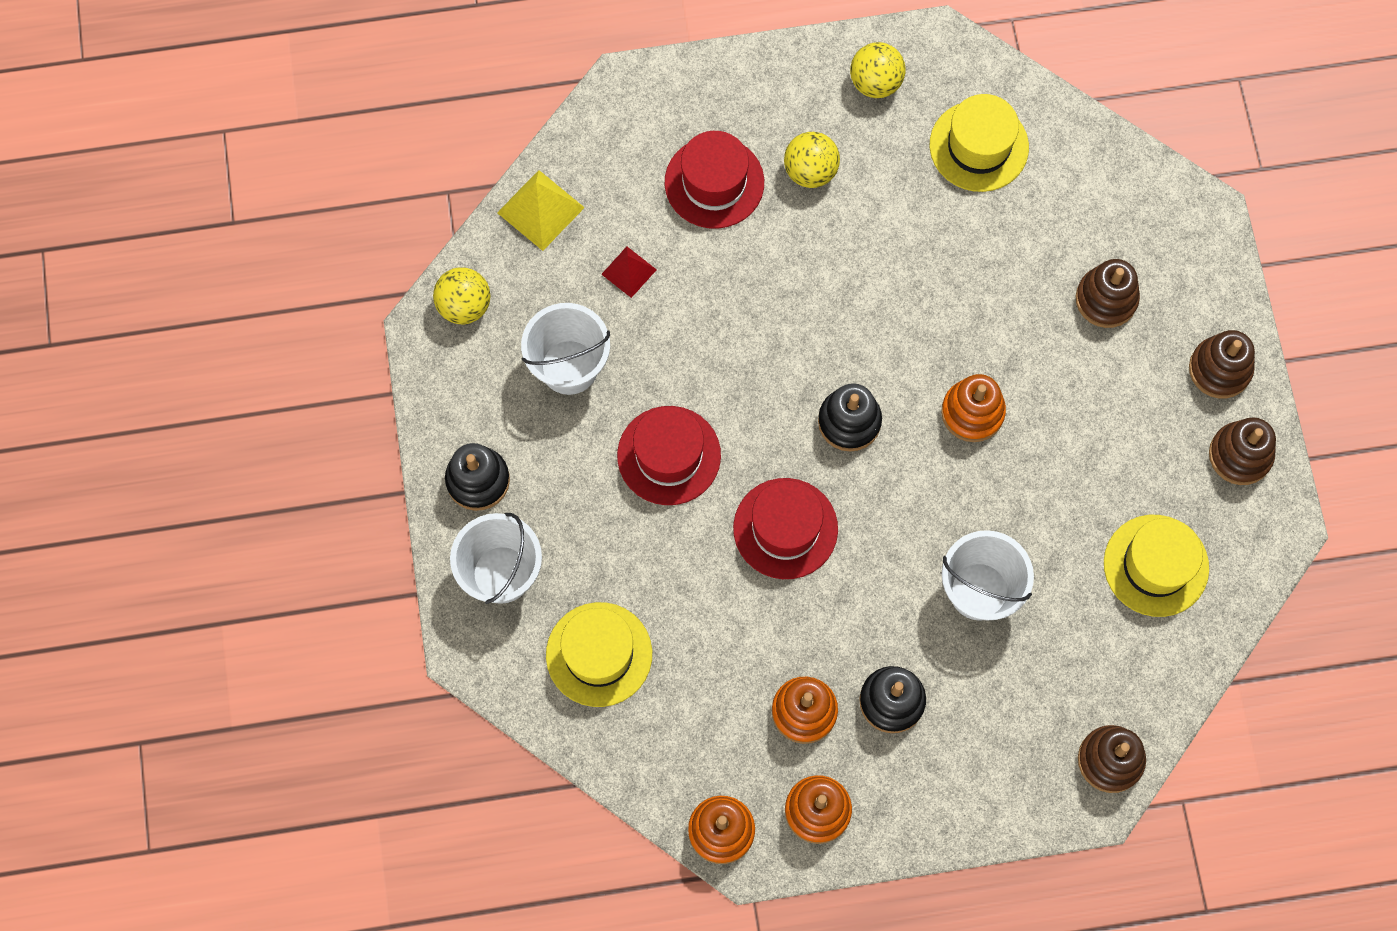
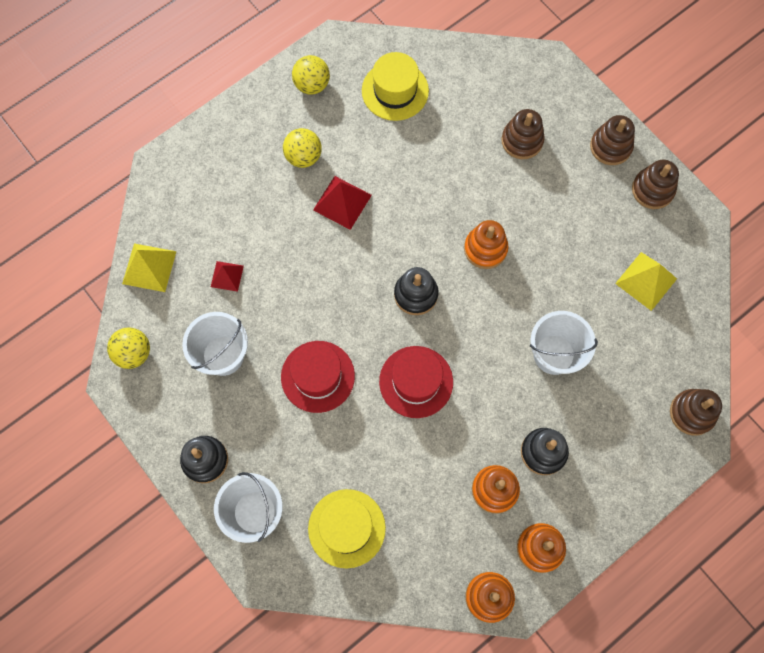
camera: 30 degrees left, 0 degrees up
(714, 182) = (249, 194): red hat -> none
(825, 255) = (342, 202): none -> red pyramid
(1156, 565) = (646, 281): yellow hat -> yellow pyramid

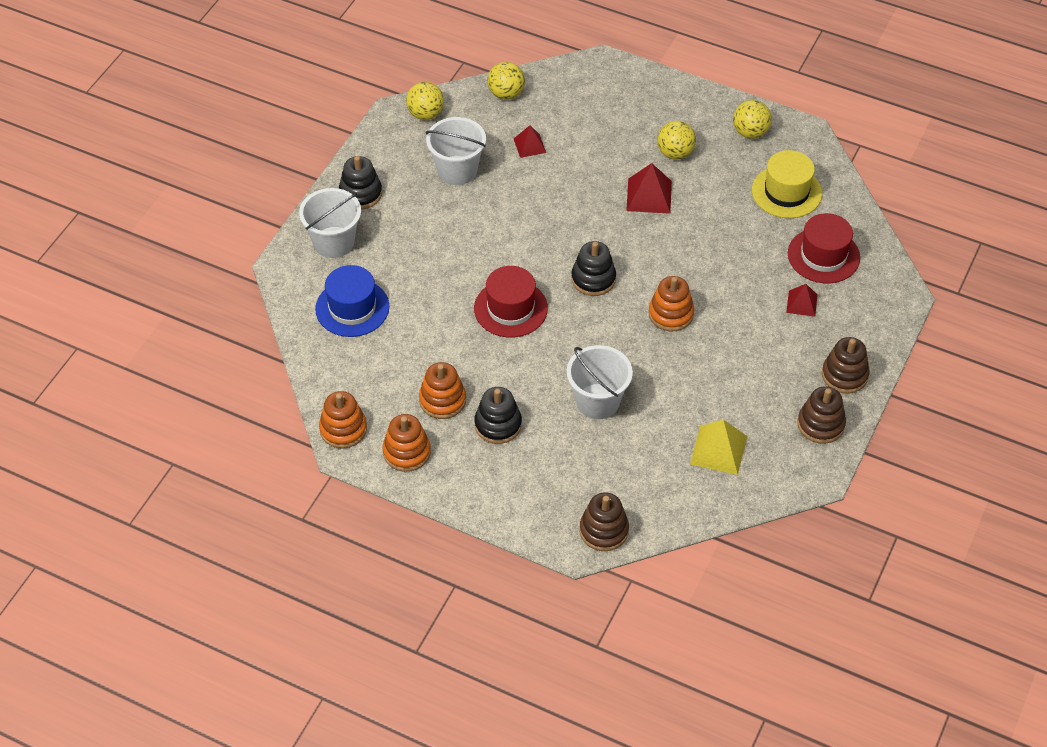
camera: 65 degrees right, 20 degrees down
(149, 267) = (506, 94): yellow pyramid -> yellow ball
(318, 376) = (475, 239): red hat -> red hat (823, 255)
(346, 528) = (352, 308): yellow hat -> blue hat
(522, 141) = (801, 303): brown stacking toy -> red pyramid

